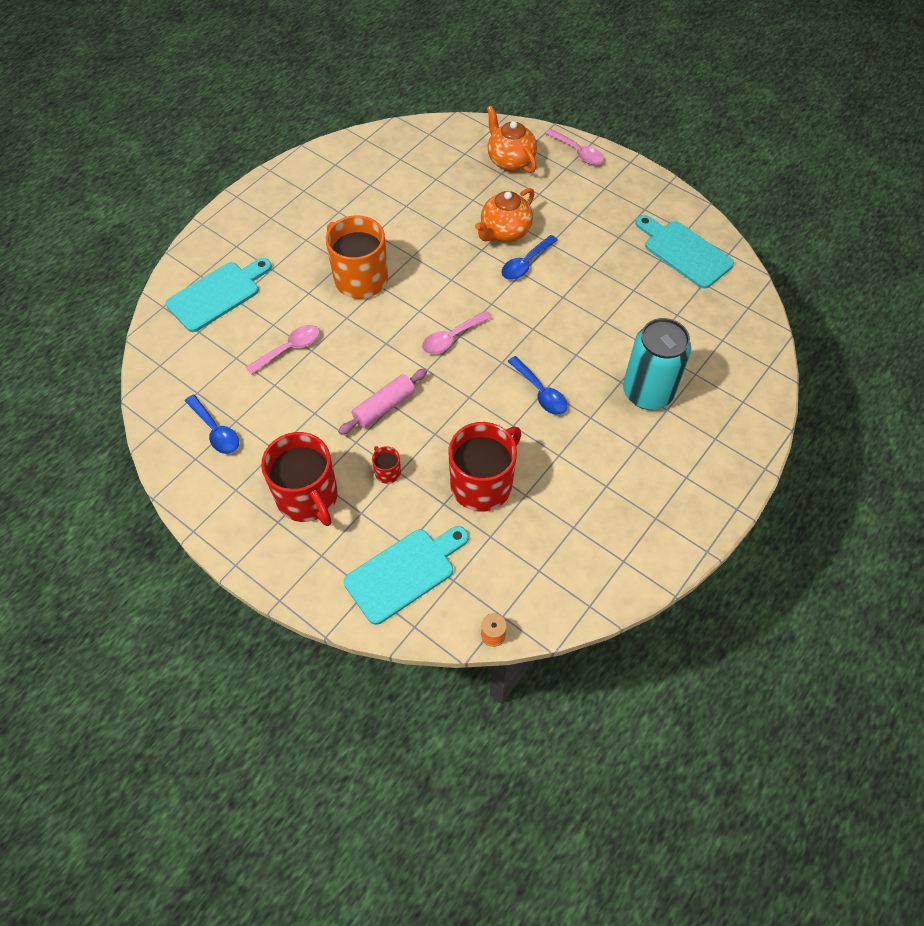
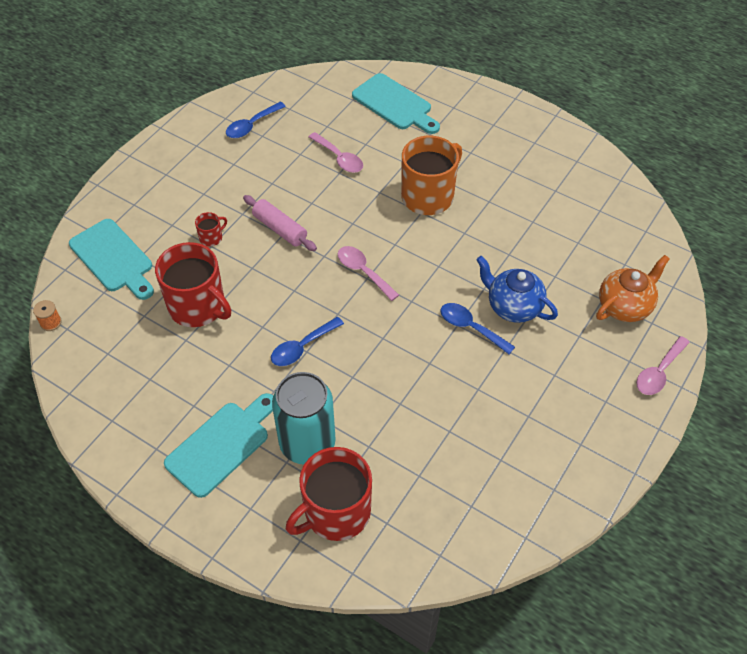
camera: 85 degrees right, 5 degrees down
(308, 497) = (188, 189): red mug -> red mug (336, 512)
(504, 232) = (513, 307): orange teapot -> blue teapot
(684, 252) = (518, 486): turquoise cutting board -> turquoise cutting board (221, 445)

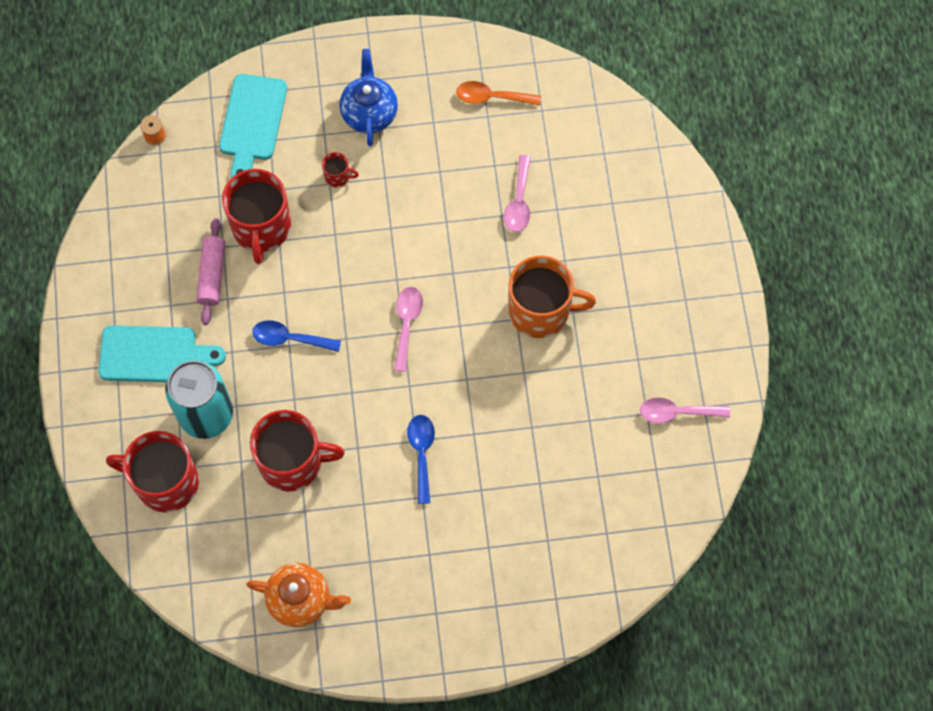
camera: 50 degrees right, 15 degrees up
(251, 125) = (491, 97): blue spoon -> orange spoon
(280, 229) = (394, 221): pink rolling pin -> pink rolling pin (212, 275)
(394, 104) = (631, 194): turquoise cutting board -> none
(402, 412) = (292, 462): none -> red mug
(513, 307) = (474, 472): blue teapot -> blue teapot (369, 113)
(625, 306) = (555, 564): orange teapot -> orange teapot (301, 600)
(659, 372) = (504, 638): pink spoon -> pink spoon (677, 412)

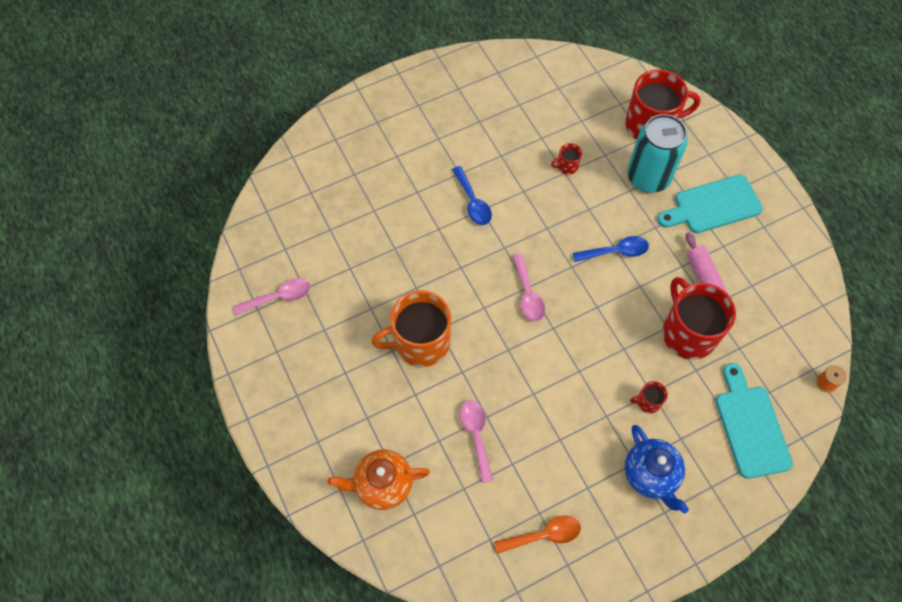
camera: 160 degrees right, 5 degrees down
(292, 462) = (567, 166): red mug -> red mug, size x0.43
(301, 600) = (516, 84): orange teapot -> orange teapot (382, 484)

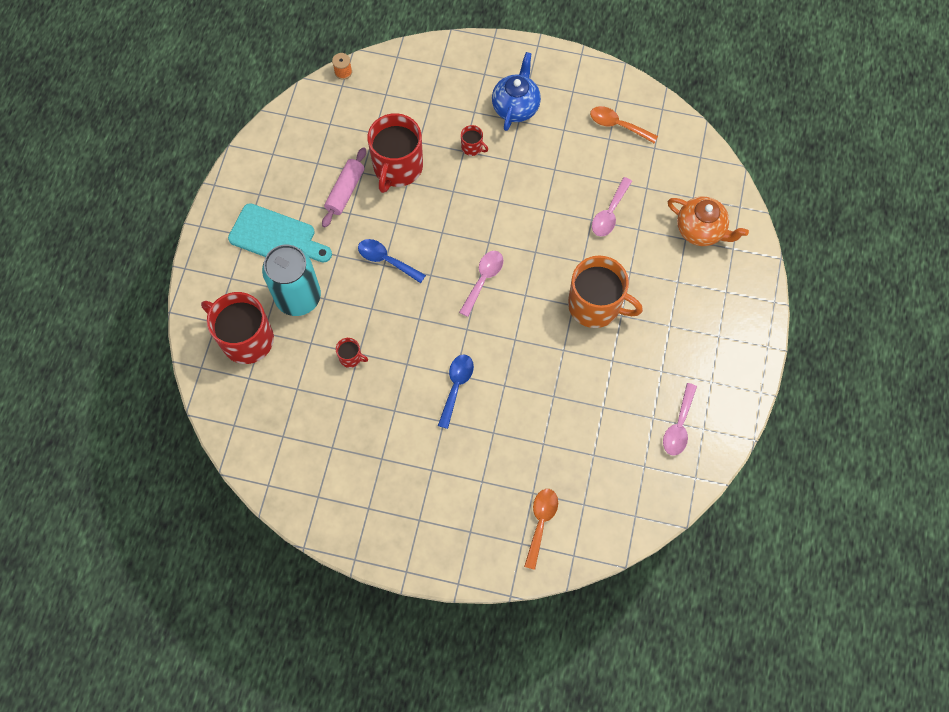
camera: 140 degrees left, 5 degrees up
(279, 297) = (679, 426): pink spoon -> pink spoon turned 90 degrees counterclockwise
(332, 160) = (540, 523): none -> orange spoon
(751, 426) = (421, 85): turquoise cutting board -> none

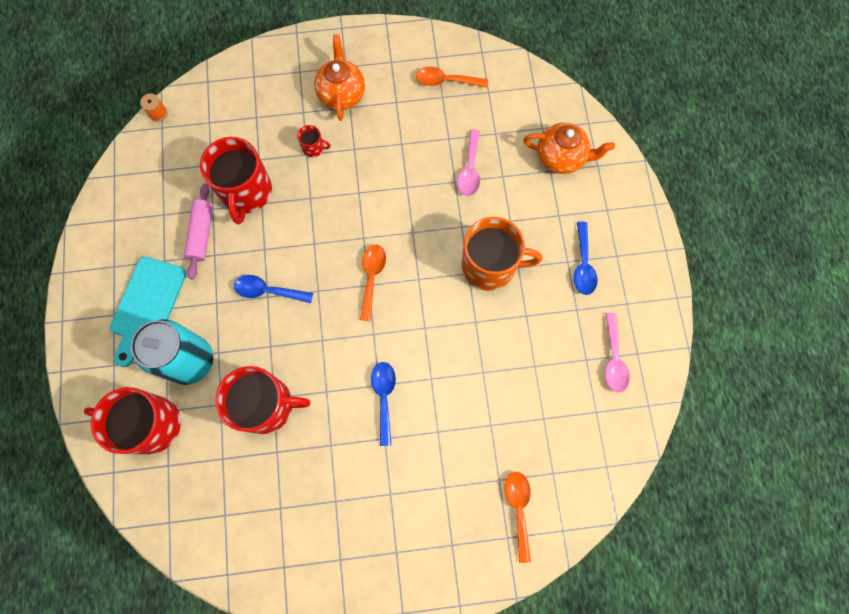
camera: 20 degrees left, 5 degrees up
(276, 237) = (147, 305): turquoise cutting board -> turquoise cutting board turned 105 degrees clockwise
(351, 357) = (267, 405): red mug -> red mug, size x2.34
(483, 279) = (372, 277): pink spoon -> orange spoon
(515, 107) = (342, 94): blue teapot -> orange teapot
(683, 333) = (583, 265): none -> blue spoon

